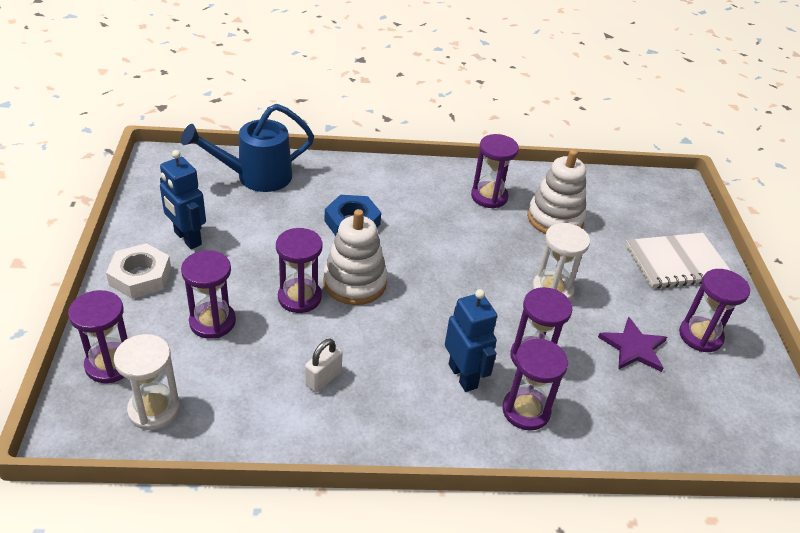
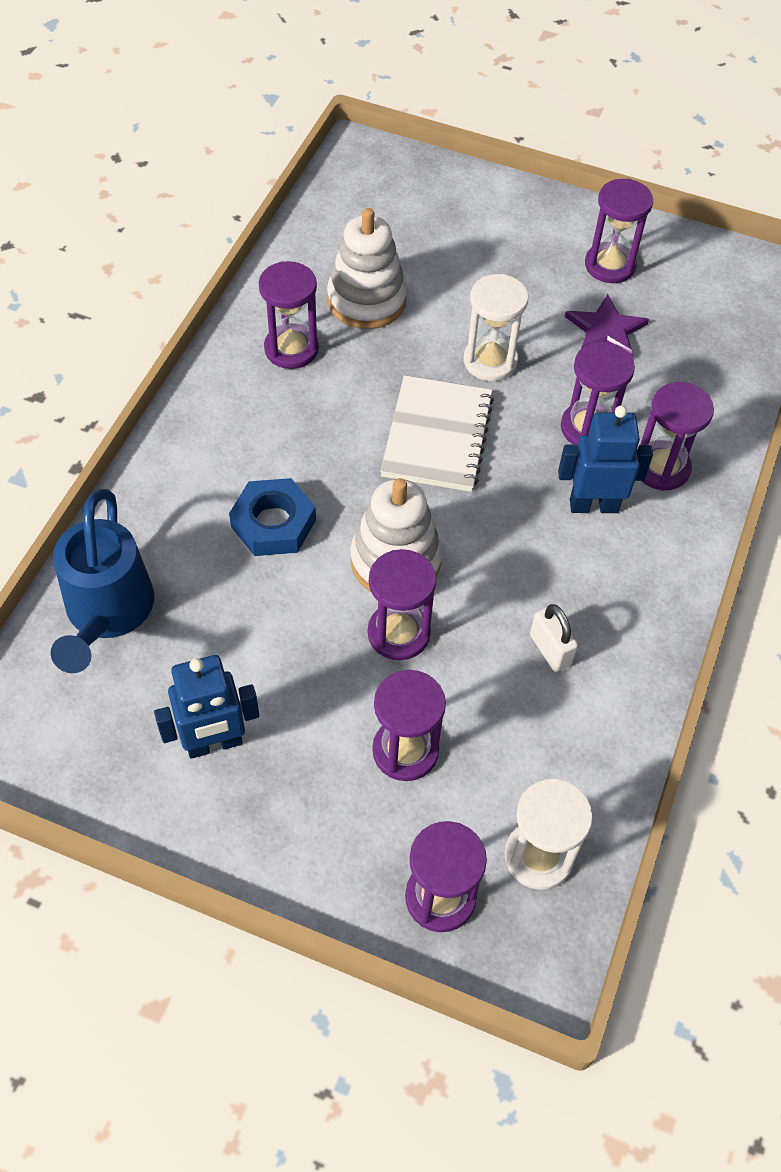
camera: 65 degrees left, 15 degrees up
(140, 276) = (274, 826): white nut -> none
(677, 263) = (493, 225): white notebook -> white notebook (437, 436)

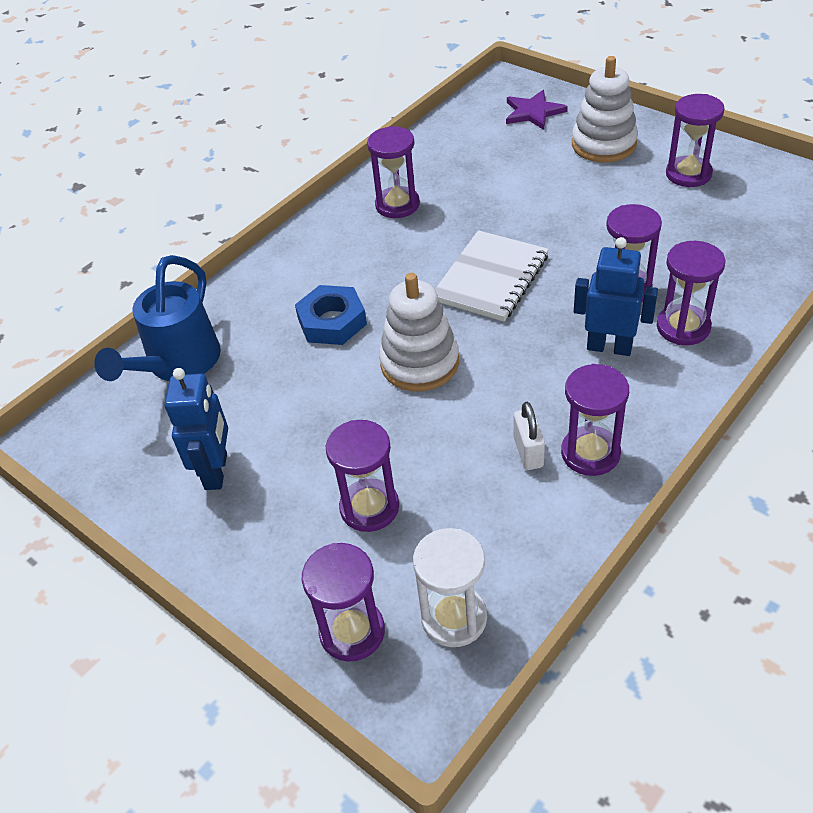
camera: 25 degrees right, 10 degrees down
(214, 744) = (216, 471): blue robot -> blue robot turned 90 degrees counterclockwise
(367, 300) = (471, 179): white stacking toy -> white stacking toy (603, 144)
(398, 633) = (400, 417): purple hourglass -> purple hourglass (590, 453)
(490, 361) = (557, 230): white hourglass -> none
(606, 330) = (668, 220): purple star -> purple star (533, 112)

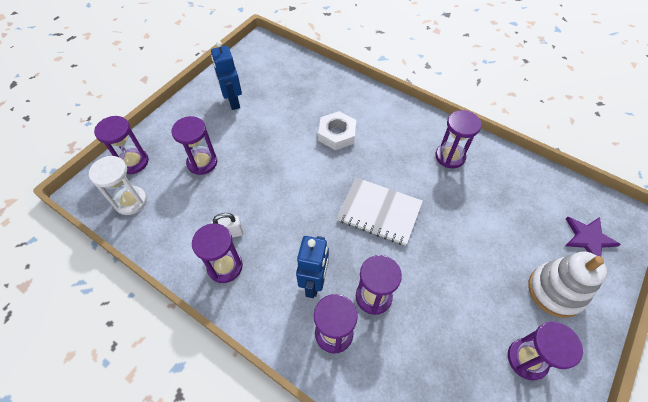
camera: 80 degrees right, 10 degrees up
(178, 364) = (305, 76): blue watering can -> none
(216, 471) = (233, 101): blue robot -> blue robot turned 75 degrees clockwise
(332, 321) = (337, 134): blue nut -> white nut
(420, 363) = (302, 177): white stacking toy -> none

